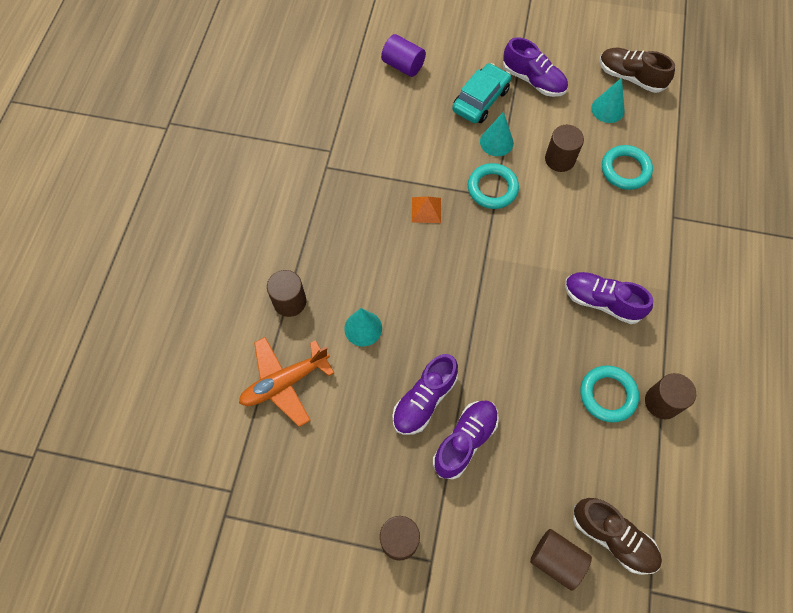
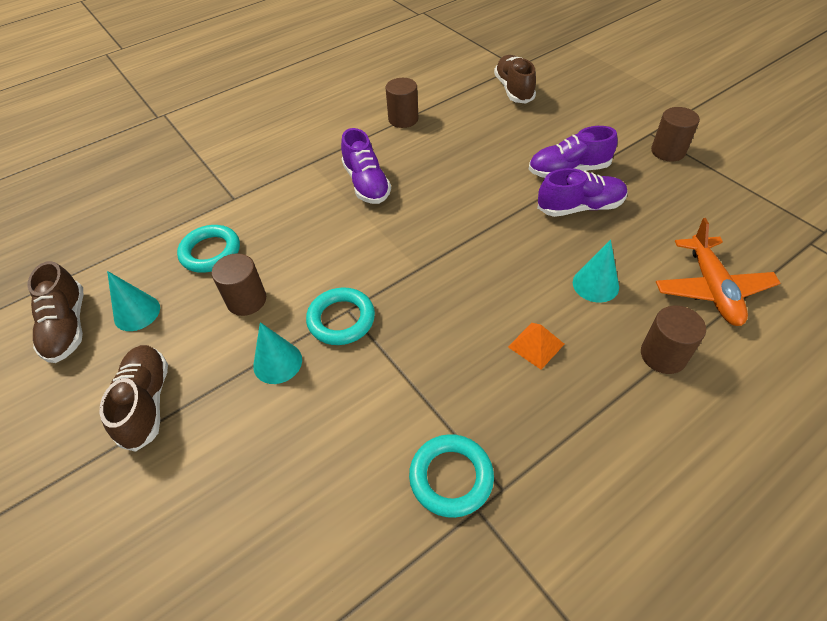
camera: 135 degrees left, 15 degrees down
(285, 382) = (711, 288): orange plane -> orange plane turned 75 degrees clockwise
(403, 65) = (249, 572): purple cylinder -> none
(426, 210) = (430, 346): orange pyramid -> orange pyramid (536, 345)
(480, 100) = (228, 427): turquoise car -> none
(533, 80) = (146, 403): purple shoe -> brown shoe
(556, 560) = (561, 98): brown cylinder -> none
(607, 395) = (434, 139): turquoise ring -> turquoise ring (451, 477)

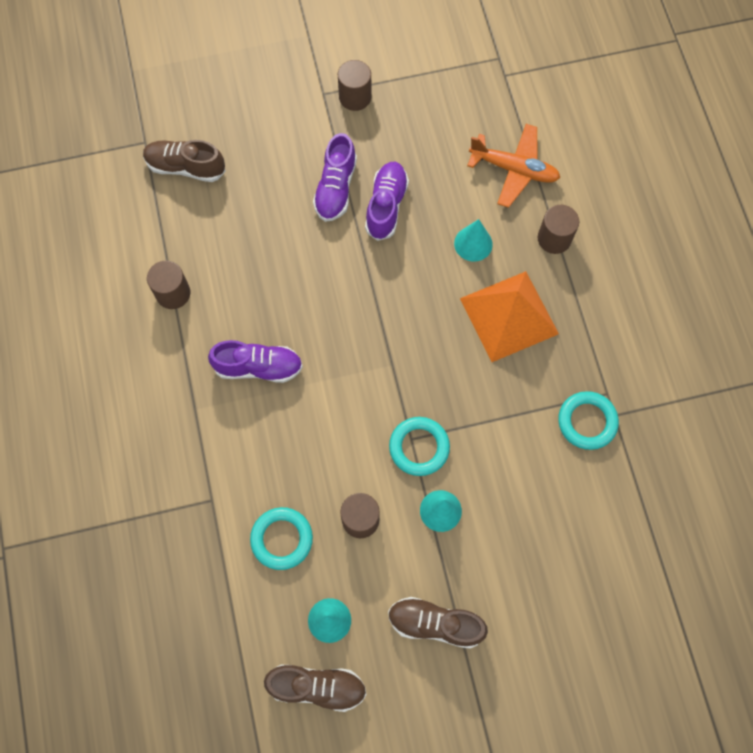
camera: 70 degrees left, 20 degrees up
(536, 345) = (509, 315): orange pyramid -> orange pyramid, size x2.28

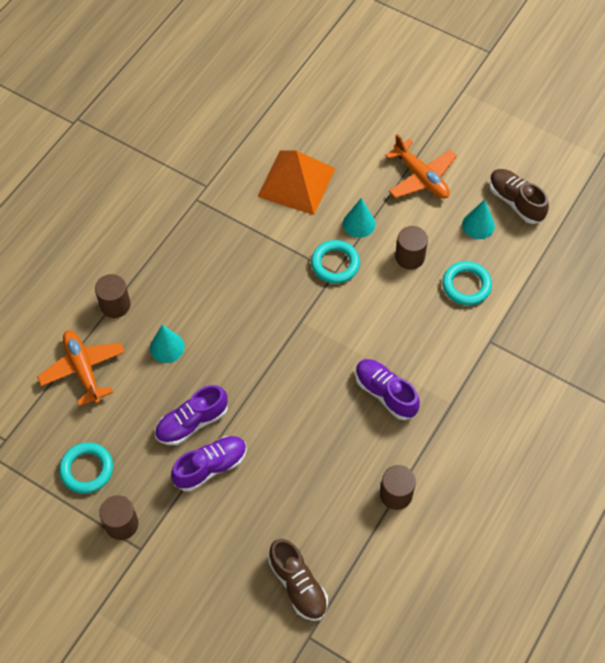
camera: 135 degrees left, 10 degrees down
(435, 623) = (421, 177): brown shoe -> orange plane
(509, 315) = (198, 286): orange pyramid -> orange pyramid (296, 182)
(587, 422) = (225, 196): turquoise ring -> turquoise ring (87, 469)

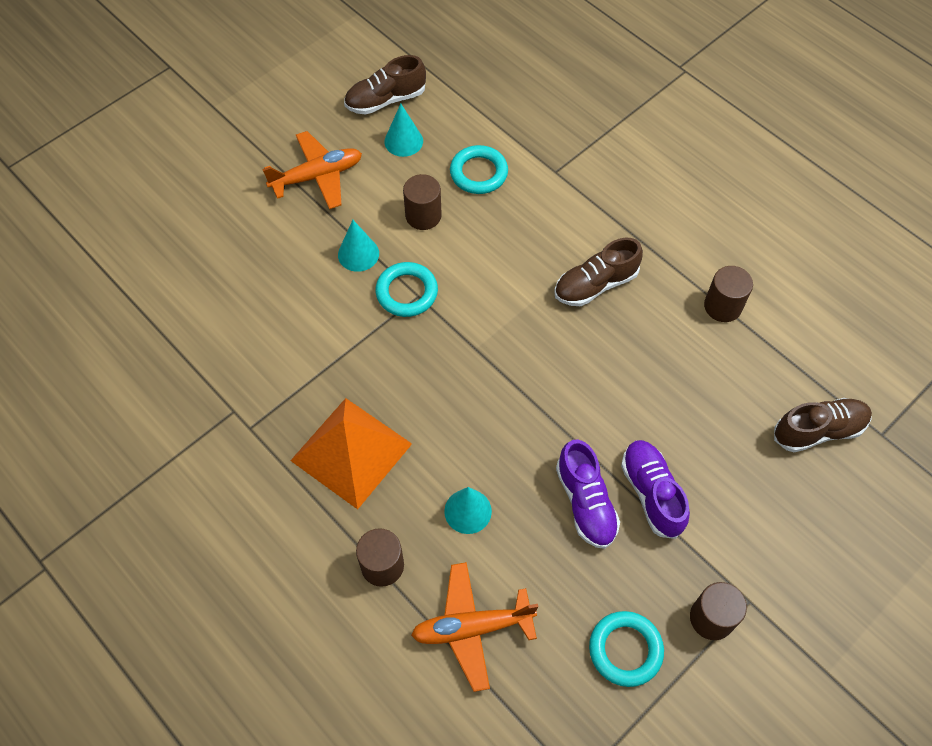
camera: 75 degrees left, 0 degrees up
(296, 182) = (271, 305): orange pyramid -> orange pyramid (351, 452)
(385, 393) = (595, 285): purple shoe -> brown shoe

